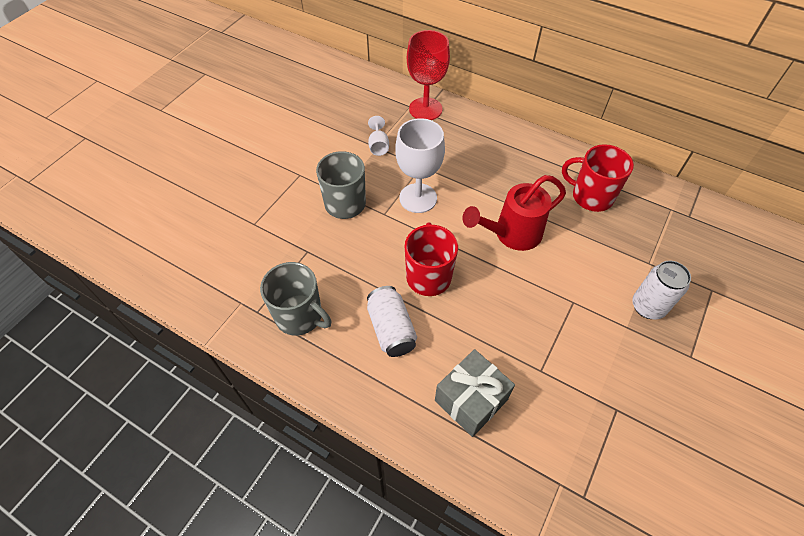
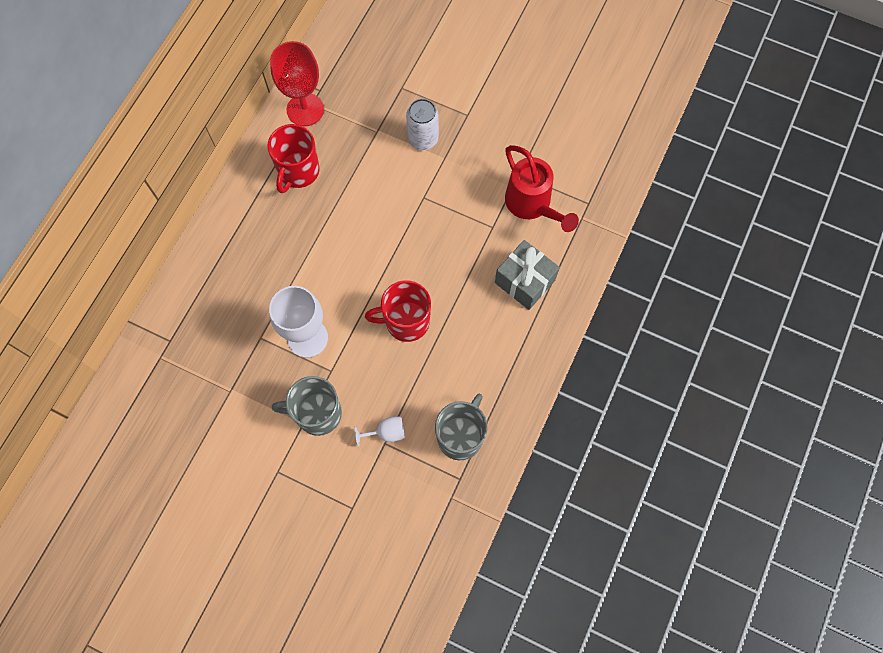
camera: 95 degrees left, 15 degrees up
(378, 146) = (229, 387): white goblet -> white goblet (386, 433)
(391, 329) = (466, 350): white can -> none
(425, 109) = (165, 339): red goblet -> red goblet (305, 109)
(512, 234) = (350, 246): red watering can -> red watering can (532, 205)

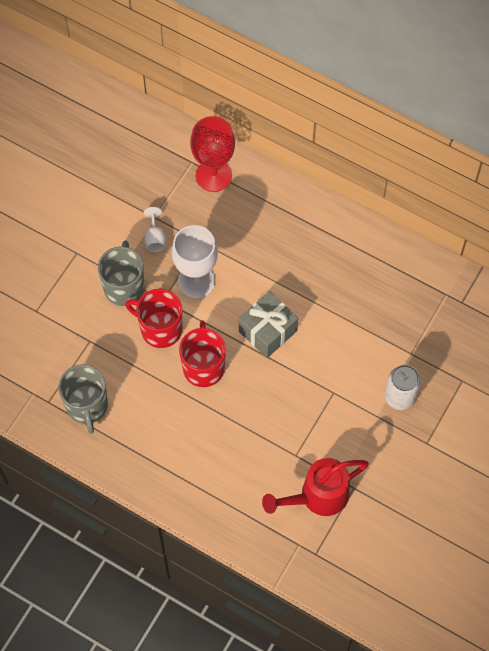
camera: 95 degrees right, 5 degrees down
(298, 171) = (369, 279): red mug -> red mug (160, 329)
(305, 109) = (439, 288): red goblet -> red goblet (213, 175)
(386, 433) = (99, 343): white goblet -> white goblet (155, 238)
(460, 436) = (87, 406): grey mug -> grey mug turned 45 degrees clockwise
(525, 281) = (234, 480): grey gift -> grey gift (268, 331)

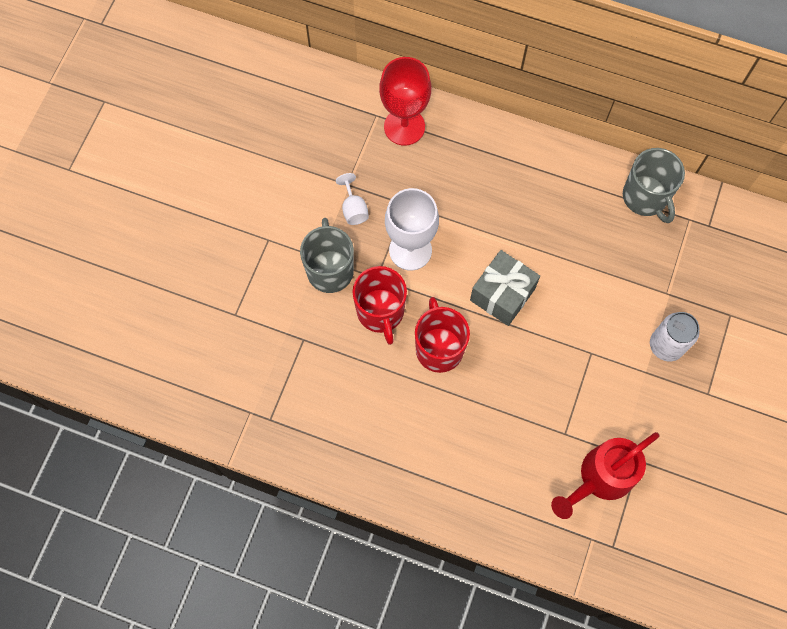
camera: 10 degrees left, 5 degrees up
(87, 406) = (316, 417): grey mug -> grey mug (645, 197)
(160, 329) = (380, 312): red mug -> red mug turned 120 degrees counterclockwise

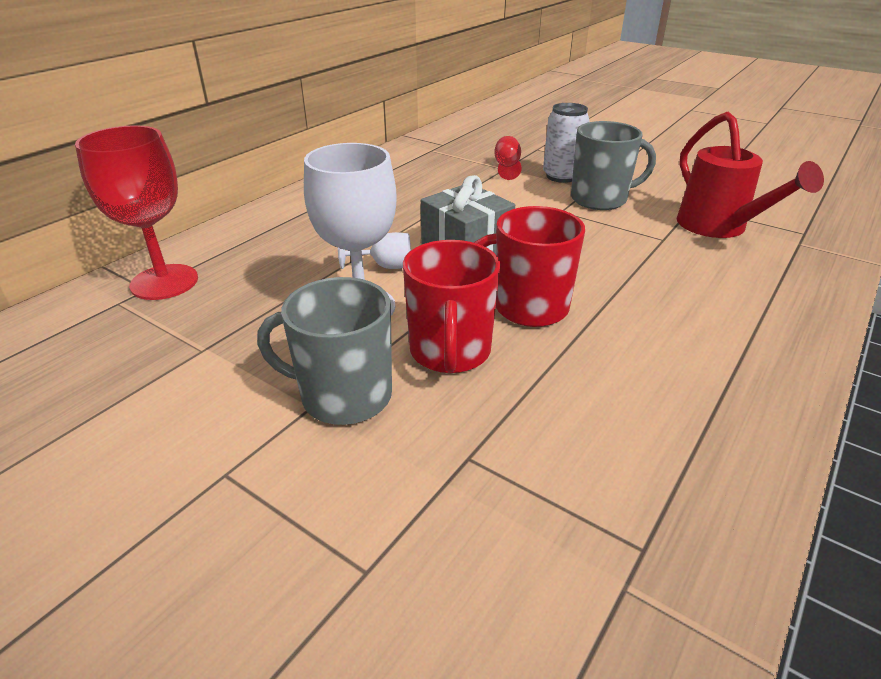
camera: 75 degrees left, 35 degrees down
(353, 209) = (251, 350): white goblet -> white goblet (385, 266)
(380, 312) = (450, 352): red mug -> red mug turned 90 degrees clockwise
(645, 197) = (394, 163): grey mug -> grey mug (600, 199)
(671, 295) = (507, 167): none -> red goblet

